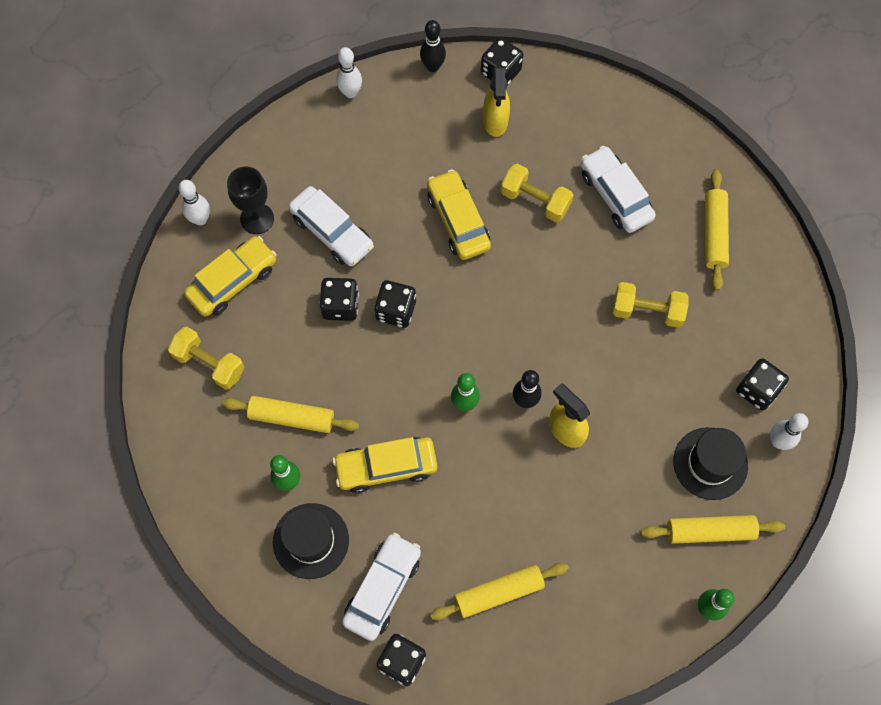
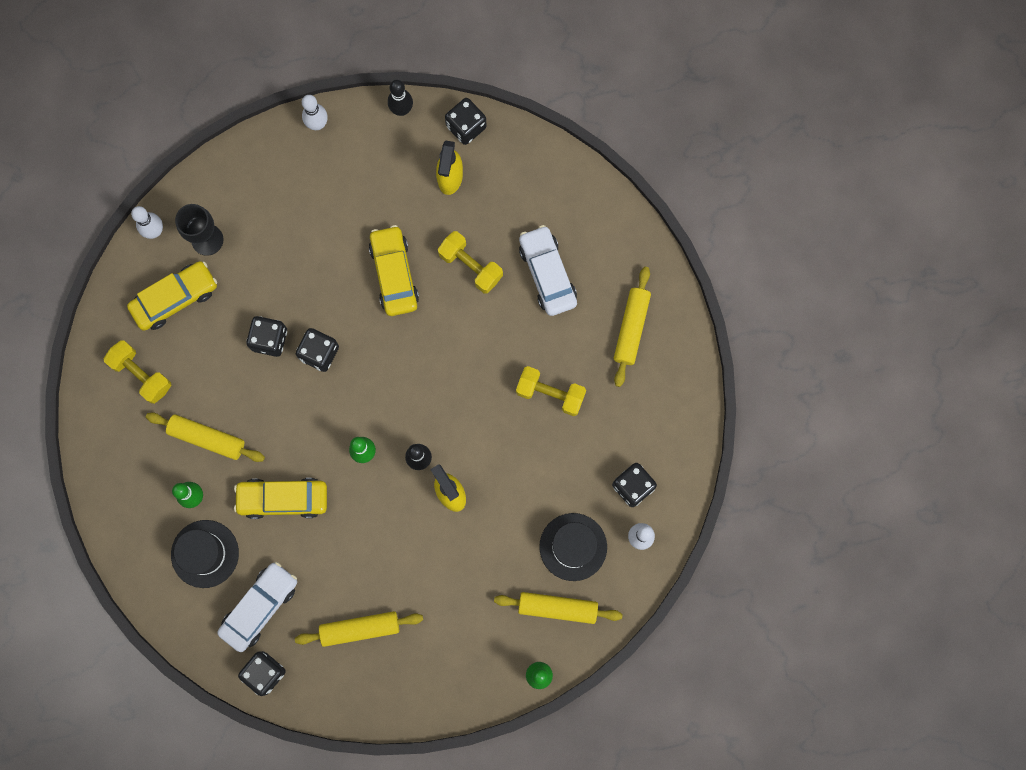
camera: 10 degrees right, 10 degrees up
(332, 232) = (274, 265): white car -> none

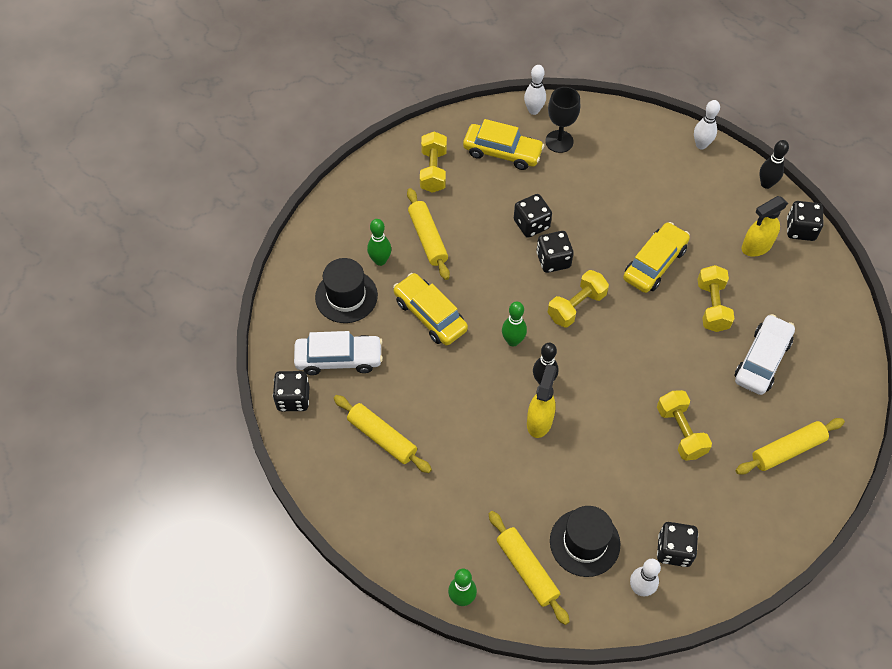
camera: 50 degrees right, 20 degrees down
(377, 373) = (576, 306): none -> yellow dumbbell

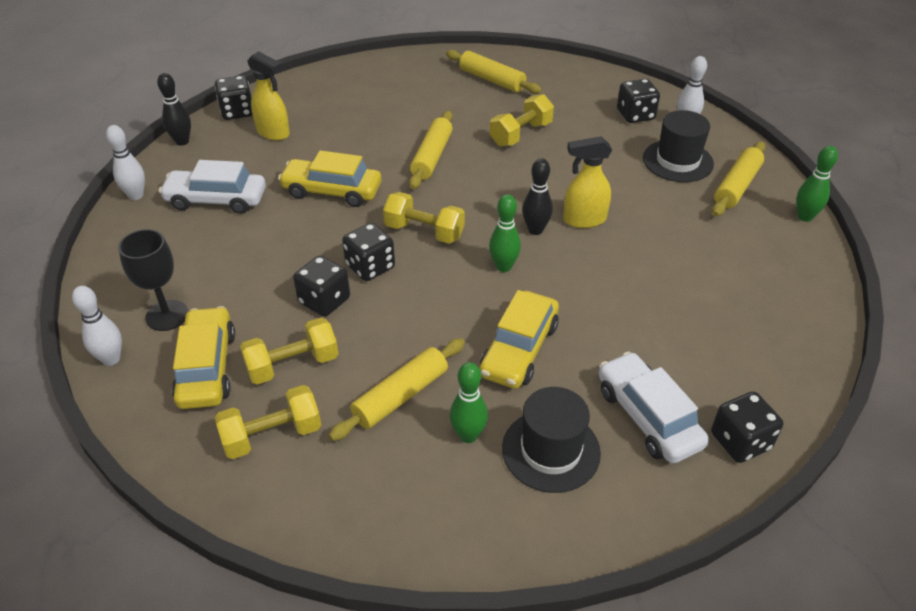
camera: 115 degrees left, 15 degrees down
(382, 437) = (710, 333): yellow rolling pin -> yellow rolling pin (432, 157)
(712, 306) = (365, 144): yellow dumbbell -> yellow dumbbell (292, 365)
(762, 360) = (409, 107): white car -> white car (216, 200)

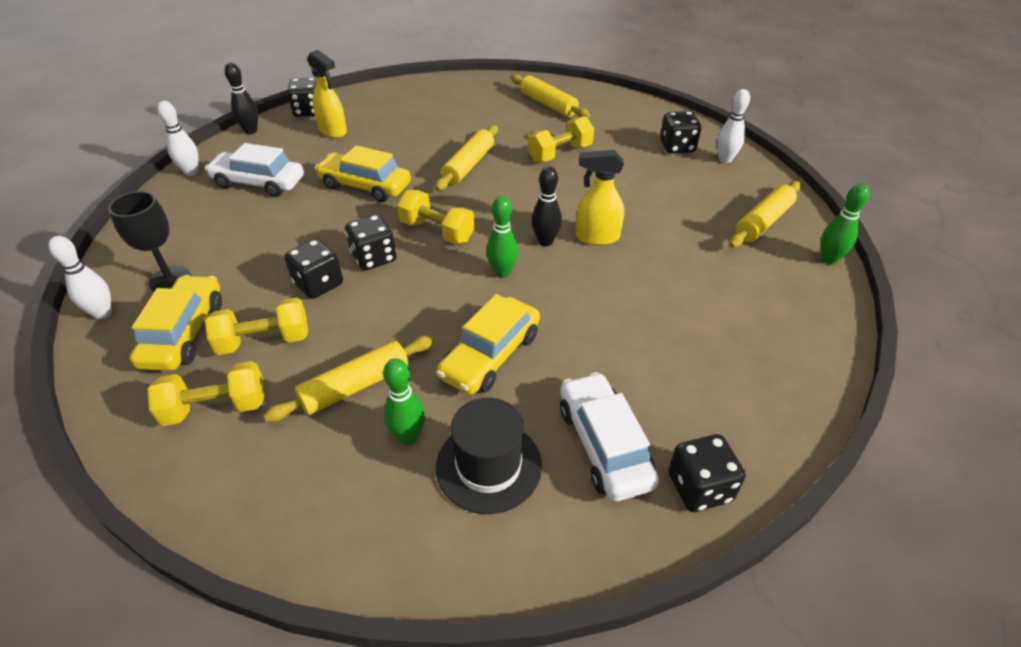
camera: 10 degrees right, 0 degrees up
(677, 161) = (708, 192): black hat -> none

